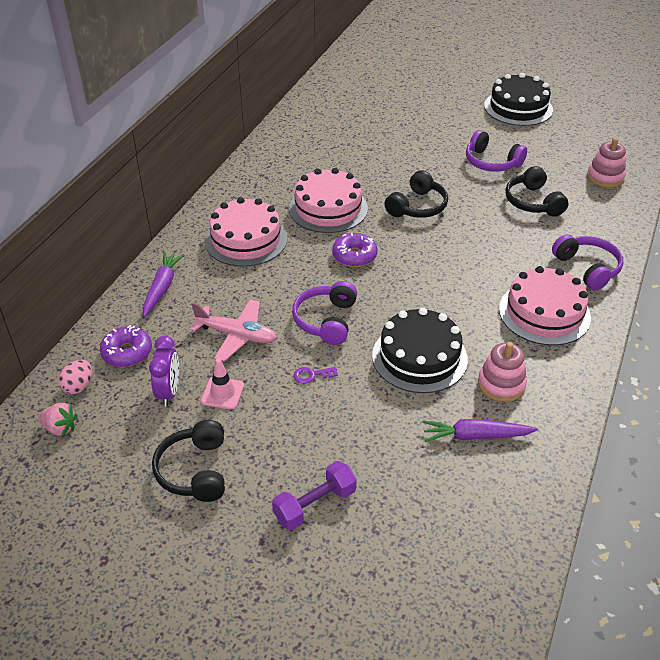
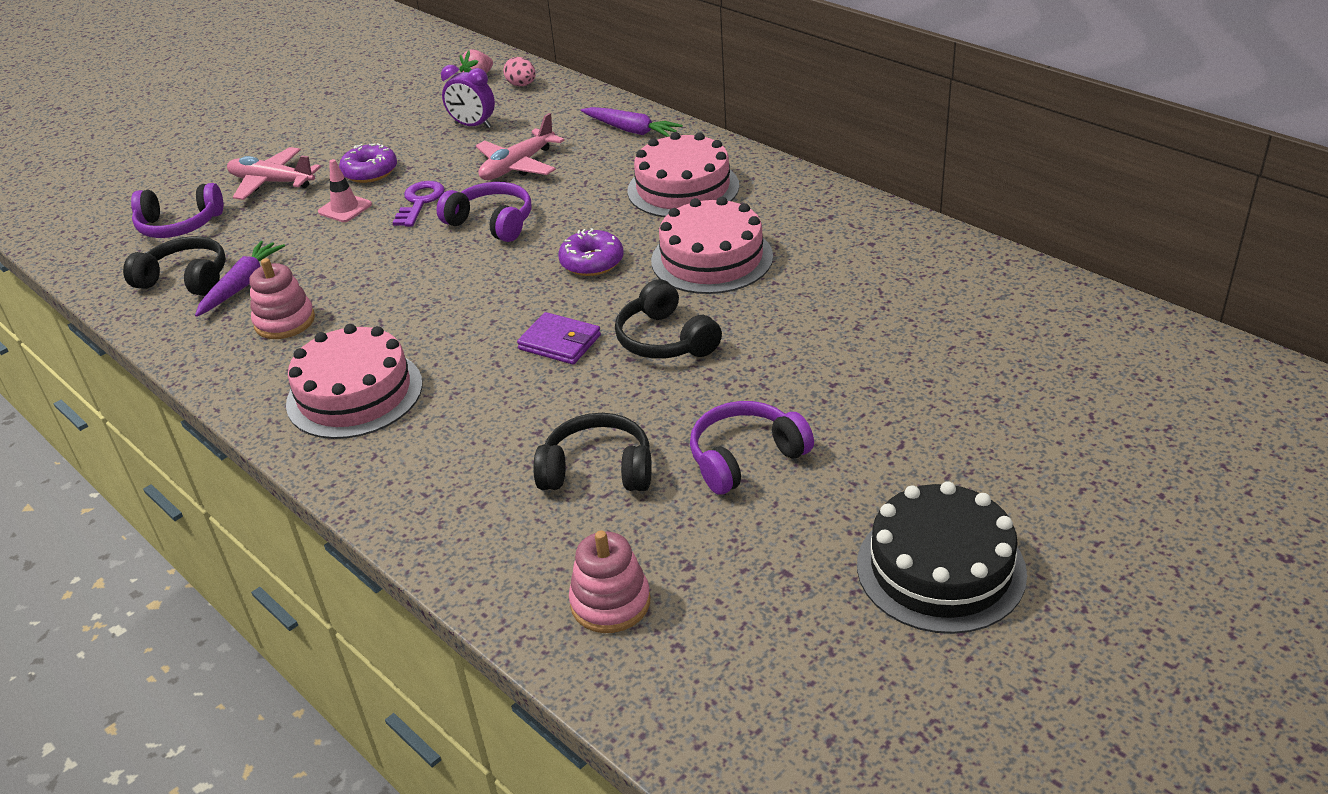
camera: 115 degrees right, 5 degrees down
(127, 352) = (545, 108): purple donut -> purple donut (370, 172)
(194, 470) = (369, 131): black headphones -> black headphones (186, 279)
(222, 393) = (444, 151): pink traffic cone -> pink traffic cone (345, 208)
(312, 375) = (420, 202): purple key -> purple key, size x1.63
(315, 505) = (272, 182): purple dumbbell -> pink plane
(419, 357) = (378, 274): black cake -> none
(443, 244) = (560, 342): none -> purple wallet
(587, 268) = (399, 471): purple headphones -> purple headphones (179, 225)

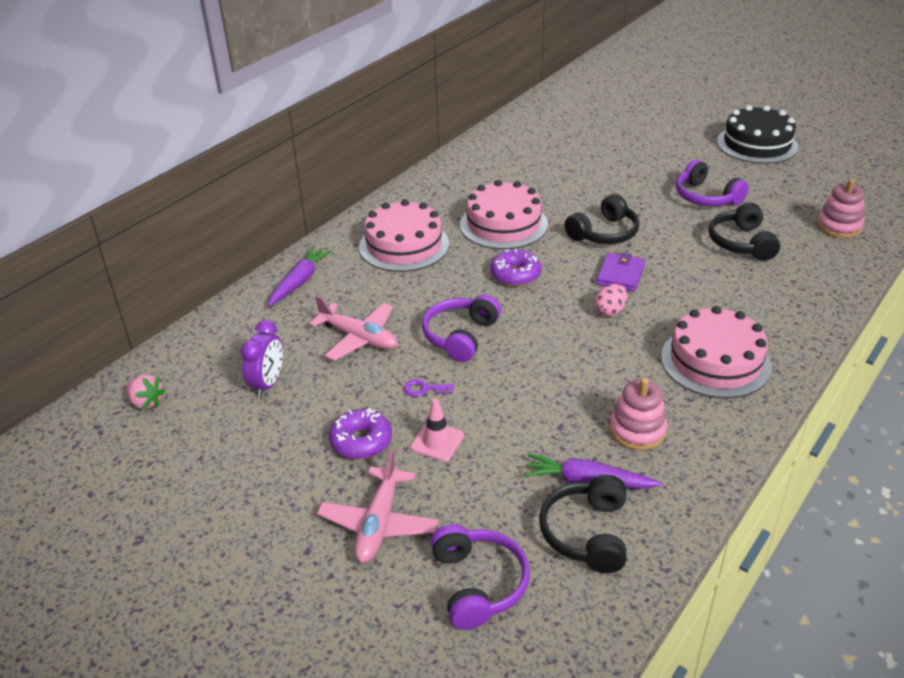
camera: 100 degrees left, 0 degrees up
(420, 202) = (424, 389): purple key -> purple key, size x0.61
(521, 85) = (180, 365): pink egg -> pink egg (610, 311)

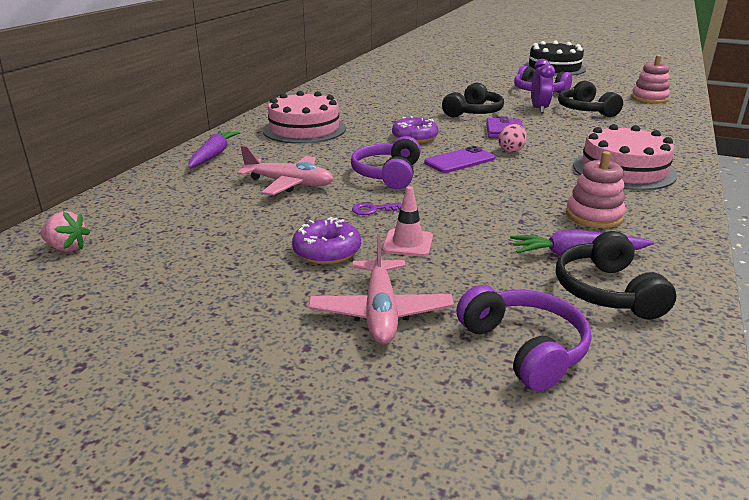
camera: 15 degrees left, 10 degrees down
(268, 384) = (206, 221): purple clock -> purple clock (539, 109)
(503, 224) = (386, 113): pink cake -> none
(545, 322) = (459, 161): none -> purple phone

